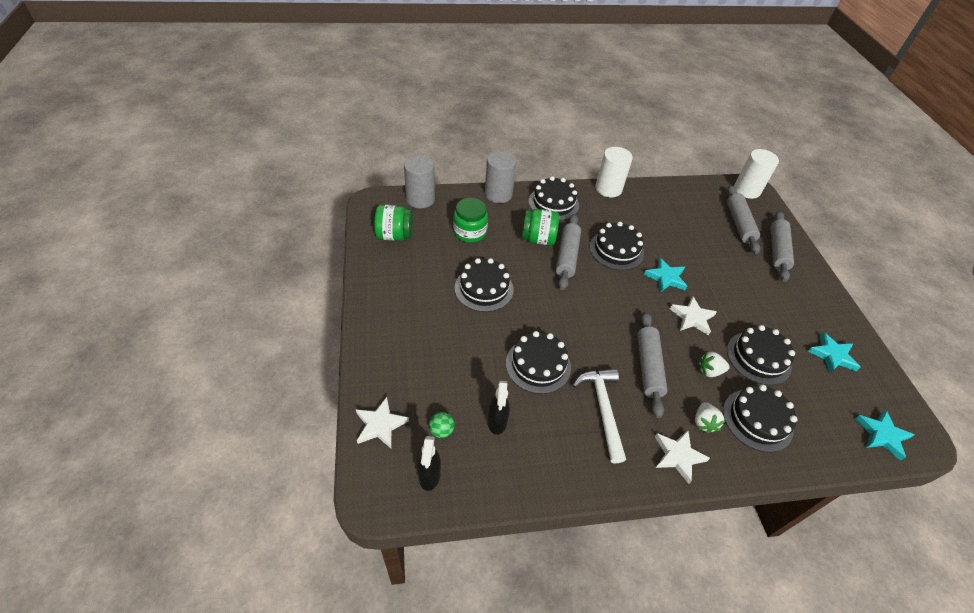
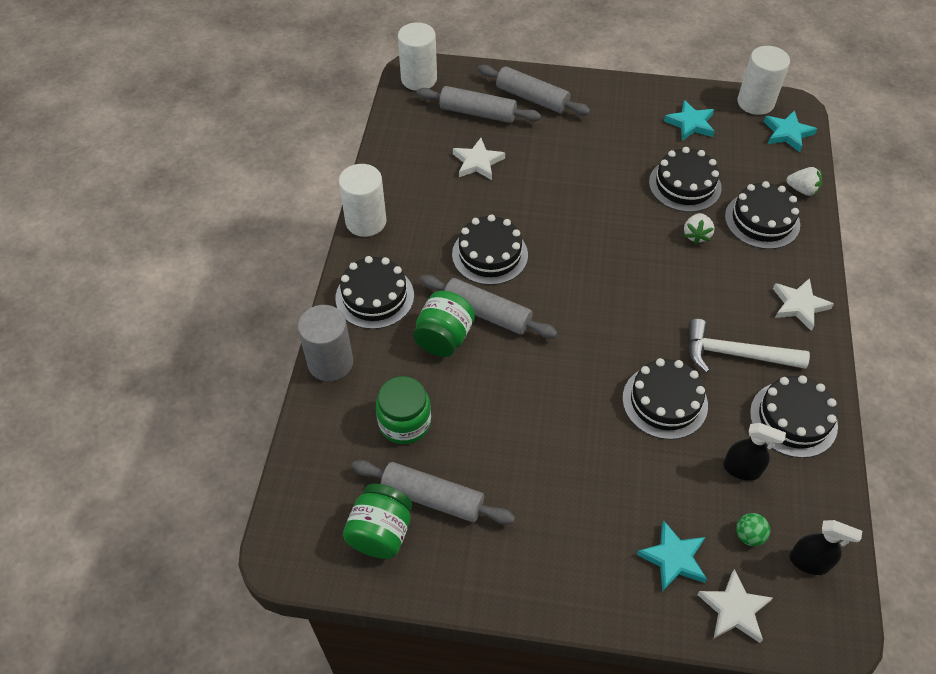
camera: 70 degrees left, 5 degrees up
(420, 199) = (304, 477): grey cylinder -> none
(484, 288) = (524, 431): black cake -> black cake (793, 419)
(648, 367) = (683, 289): grey rolling pin -> grey rolling pin (432, 498)
(665, 278) = (550, 221): turquoise star -> turquoise star (673, 558)
(692, 317) = (618, 220): white star -> white star (477, 162)
(703, 422) = (761, 267): white strawberry -> white strawberry (802, 190)
(901, 405) = (755, 102): none -> white cylinder

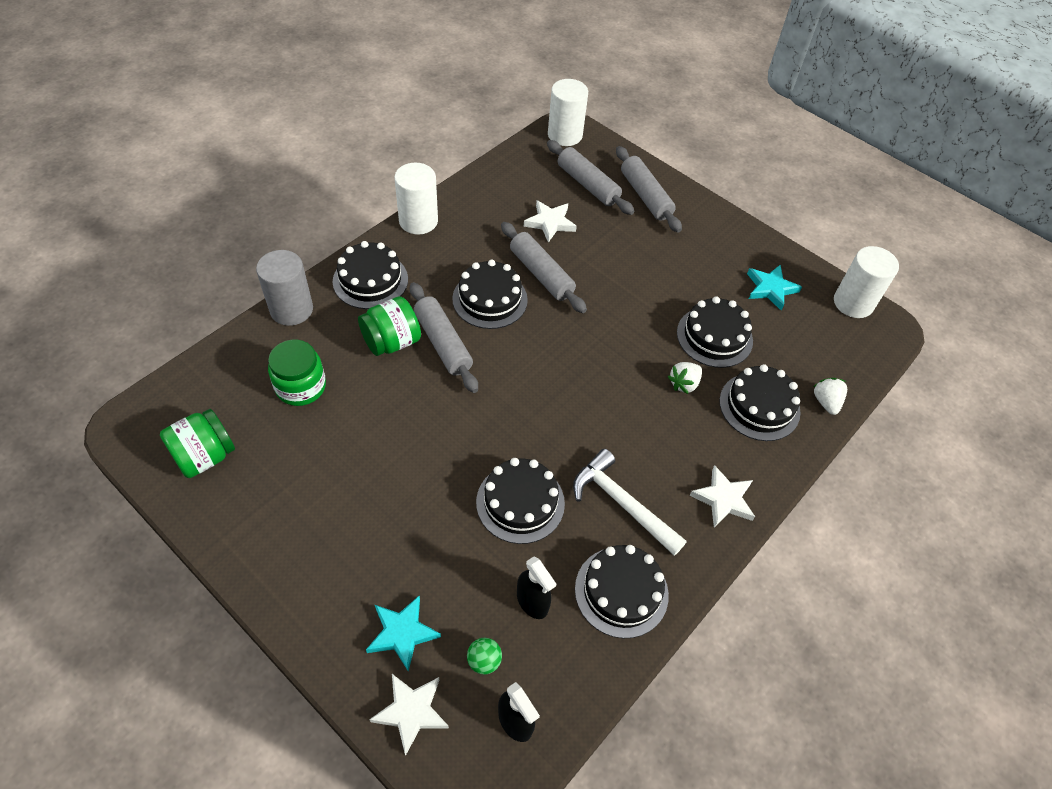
camera: 30 degrees right, 0 degrees up
(432, 498) = (265, 456): grey rolling pin -> grey rolling pin (541, 274)
(787, 133) = (859, 345): turquoise star -> none
(802, 190) = (826, 402): white strawberry -> white strawberry turned 150 degrees counterclockwise

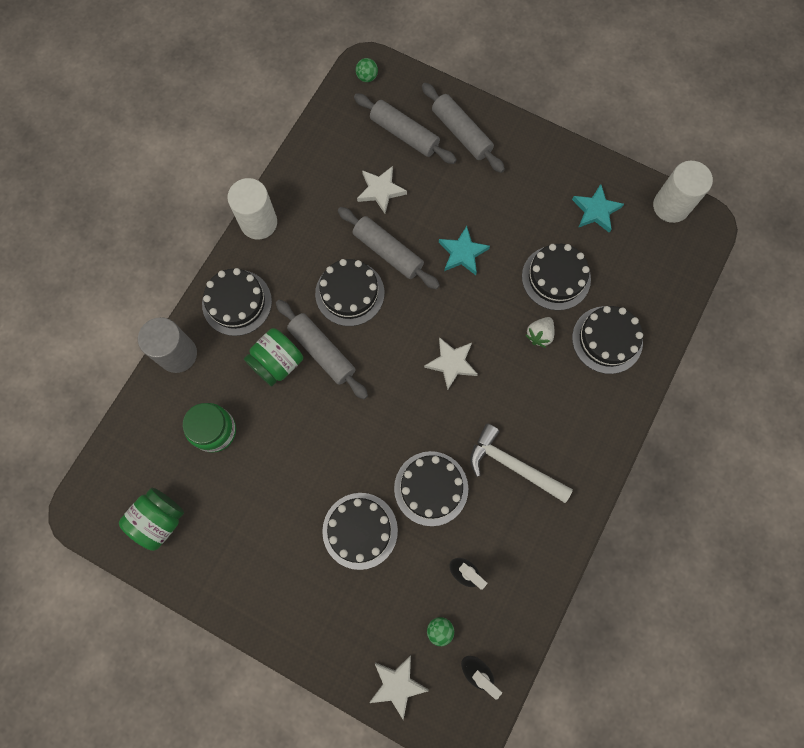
camera: 10 degrees left, 20 degrees up
(402, 633) = (371, 626): turquoise star -> turquoise star (462, 253)
(565, 135) = (367, 77): white cylinder -> green ball
(621, 591) = (530, 543): black cake -> black cake (360, 530)
(723, 499) = (593, 438): white star -> white star (451, 363)
(826, 402) = (662, 319): white strawberry -> none

